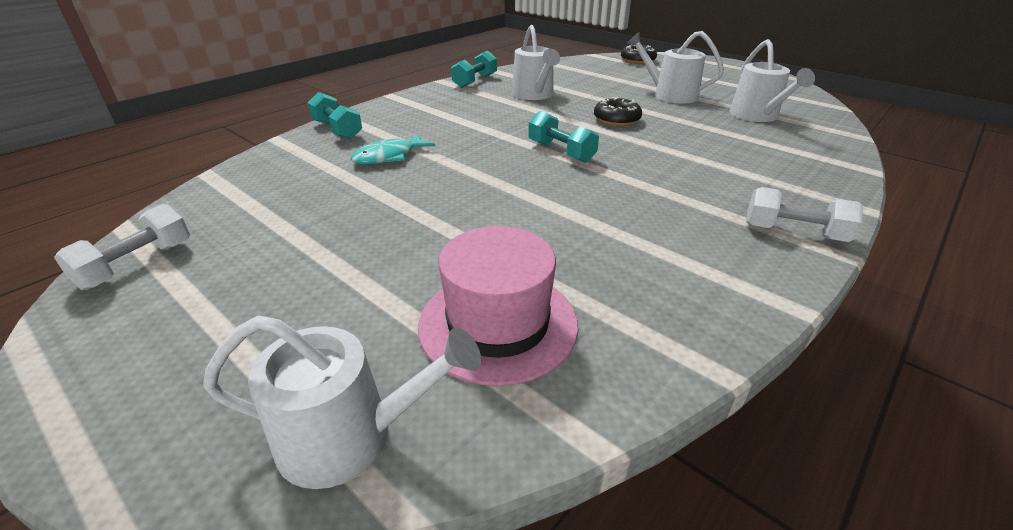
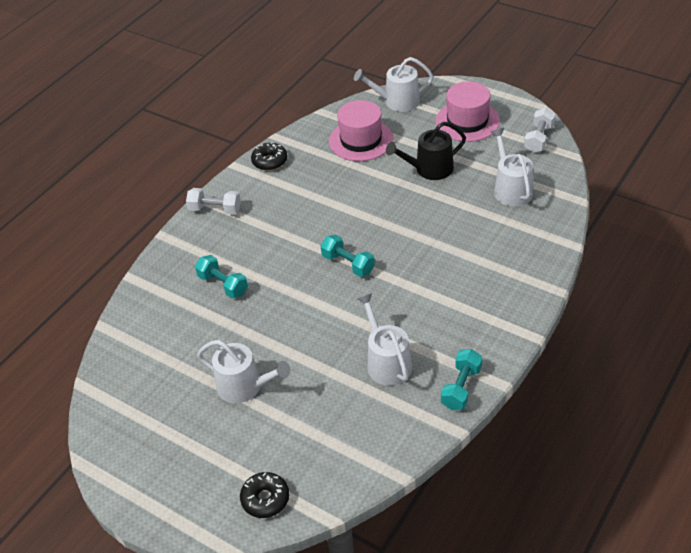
camera: 175 degrees right, 10 degrees up
(225, 330) = (467, 121): none -> pink hat
(337, 130) = (537, 265): turquoise dumbbell -> turquoise dumbbell (223, 285)
(385, 242) = (429, 169): none -> black watering can
(389, 157) = (472, 237): turquoise fish -> none
(616, 120) = (304, 321): black donut -> black donut (270, 161)
(757, 116) = (173, 351): white watering can -> white watering can (511, 189)

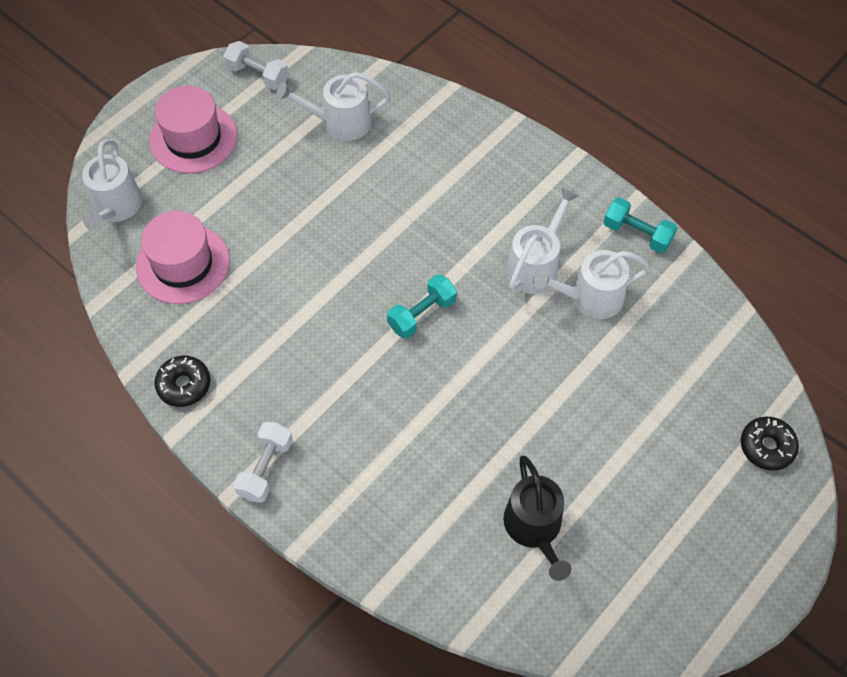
camera: 85 degrees left, 15 degrees up
(223, 285) = (422, 468): turquoise dumbbell -> none
(244, 387) = (603, 455): white watering can -> white watering can (535, 265)
(429, 169) = (273, 196): black watering can -> black watering can (534, 527)

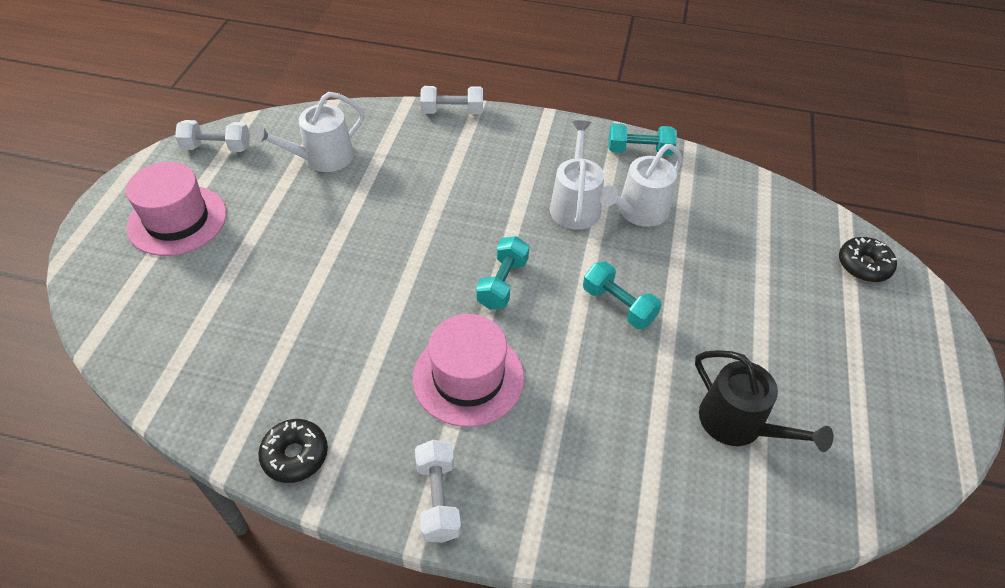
camera: 30 degrees left, 10 degrees down
(116, 207) = (120, 312): white watering can -> none
(183, 264) = (228, 336): pink hat -> pink hat (468, 377)
(485, 117) = (452, 111): none -> white dumbbell
(507, 379) = (618, 305): none -> turquoise dumbbell

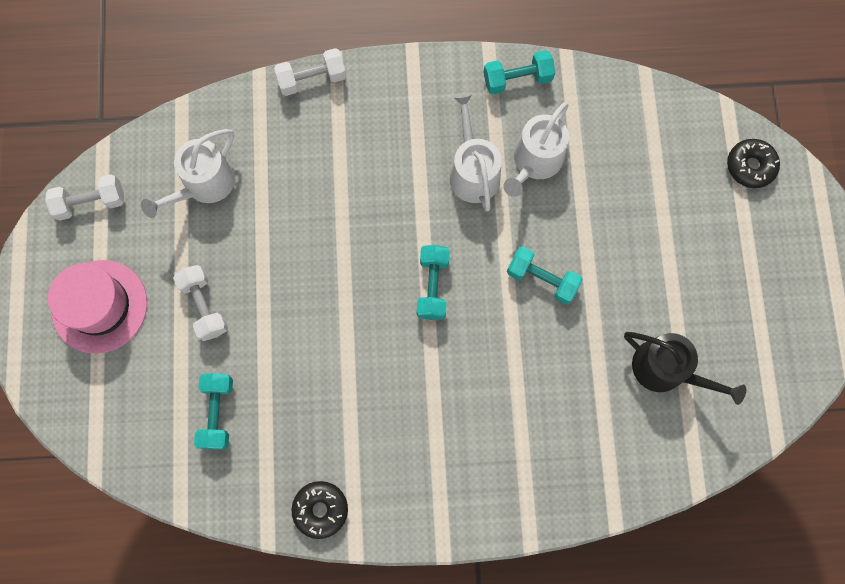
camera: 15 degrees left, 25 degrees up
(236, 333) = (217, 413): none -> turquoise dumbbell
(438, 499) = (447, 510): white dumbbell -> white dumbbell (204, 306)
(468, 377) = (434, 394): pink hat -> none

